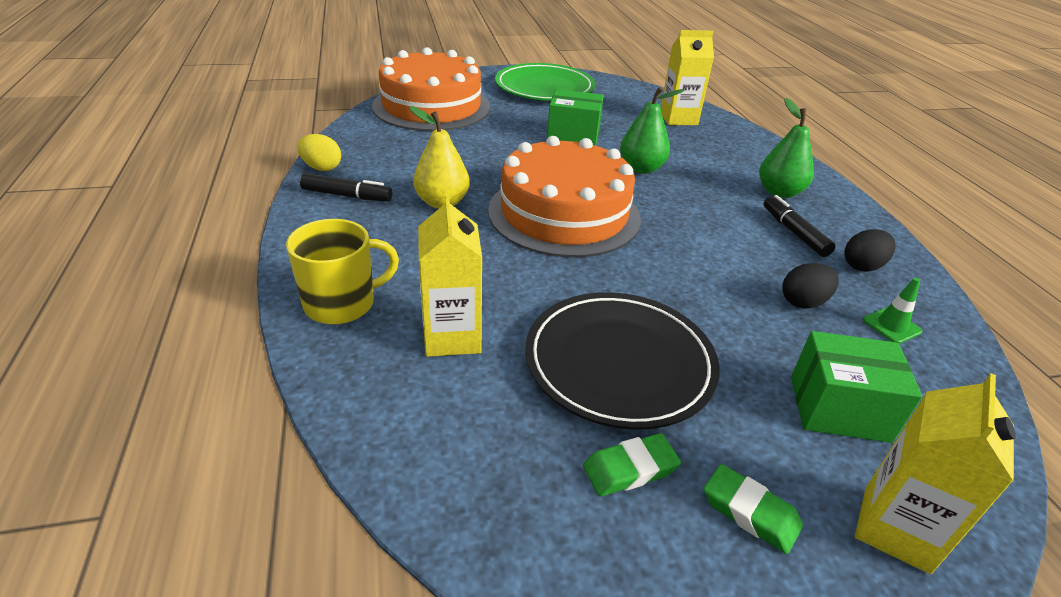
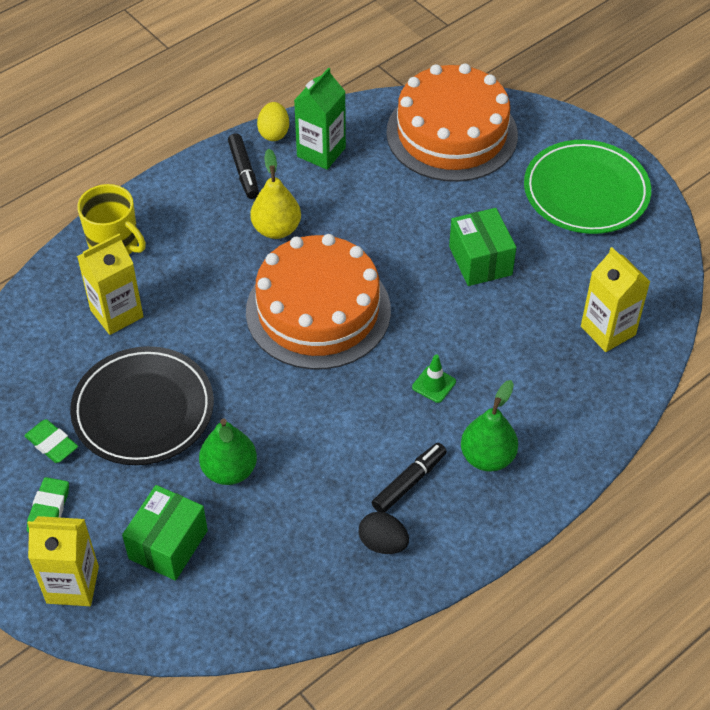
camera: 65 degrees right, 15 degrees up
(377, 156) = (321, 152): none -> green carton
(641, 168) = (450, 335): green pear -> green pear (229, 470)
(803, 302) = (291, 506): black egg -> none
(839, 408) = (168, 544): green box -> green box turned 45 degrees clockwise
(891, 326) = (296, 571): green traffic cone -> green traffic cone (434, 384)

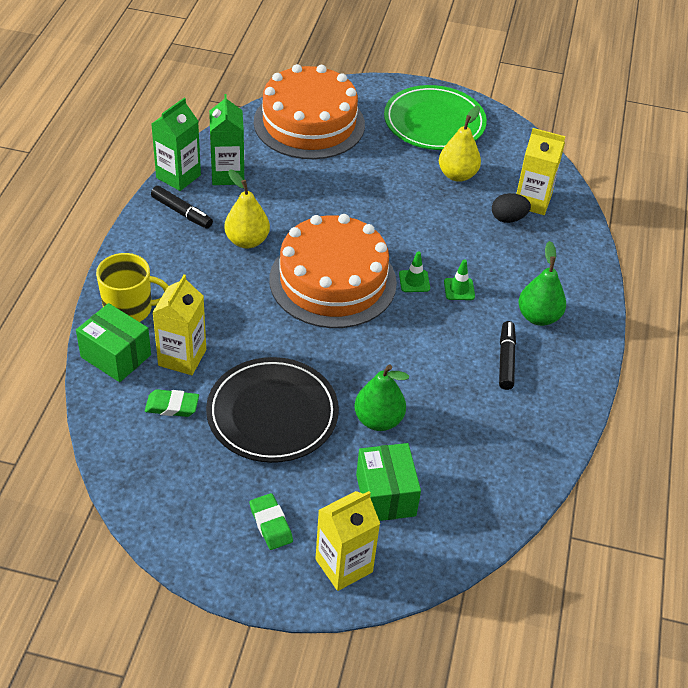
camera: 40 degrees left, 5 degrees down
(52, 444) = (225, 476): green eraser -> green eraser (172, 406)
(274, 133) = (178, 176): yellow egg -> green carton
(383, 543) = (528, 408): black egg -> black egg (508, 218)
(396, 352) = (414, 281): none -> green traffic cone
(480, 260) = (410, 196): green box -> green box (116, 356)
(553, 261) = (457, 175): none -> yellow pear

